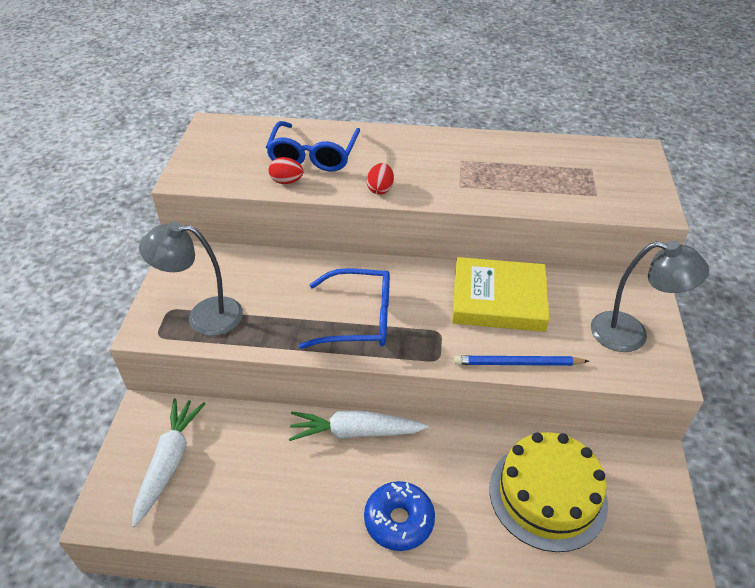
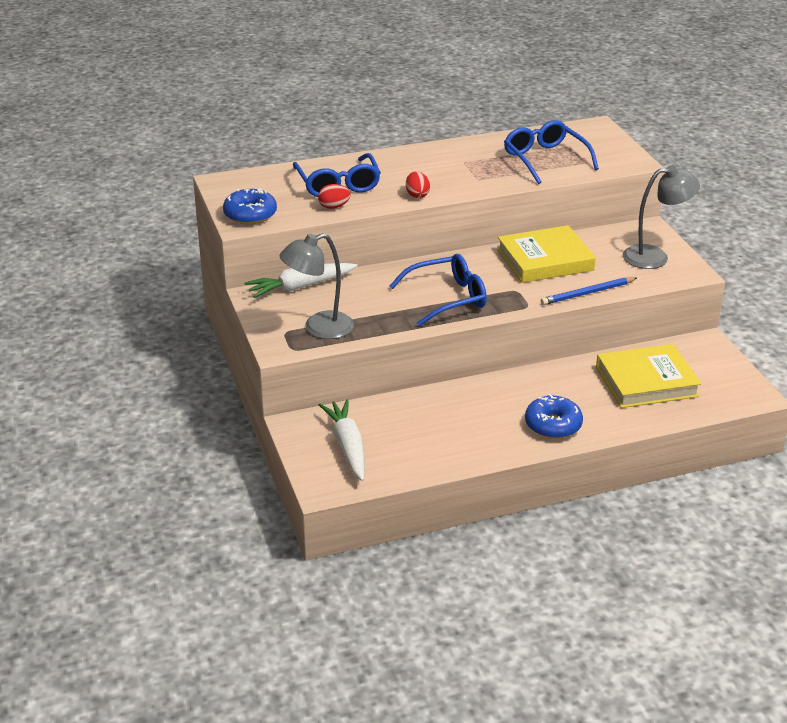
camera: 25 degrees left, 10 degrees down
(202, 169) = (250, 214): none -> blue donut
(355, 432) = (479, 388): white carrot -> white carrot (300, 287)
(547, 495) = (646, 381): yellow cake -> yellow book
(551, 179) = (545, 159): none -> blue glasses

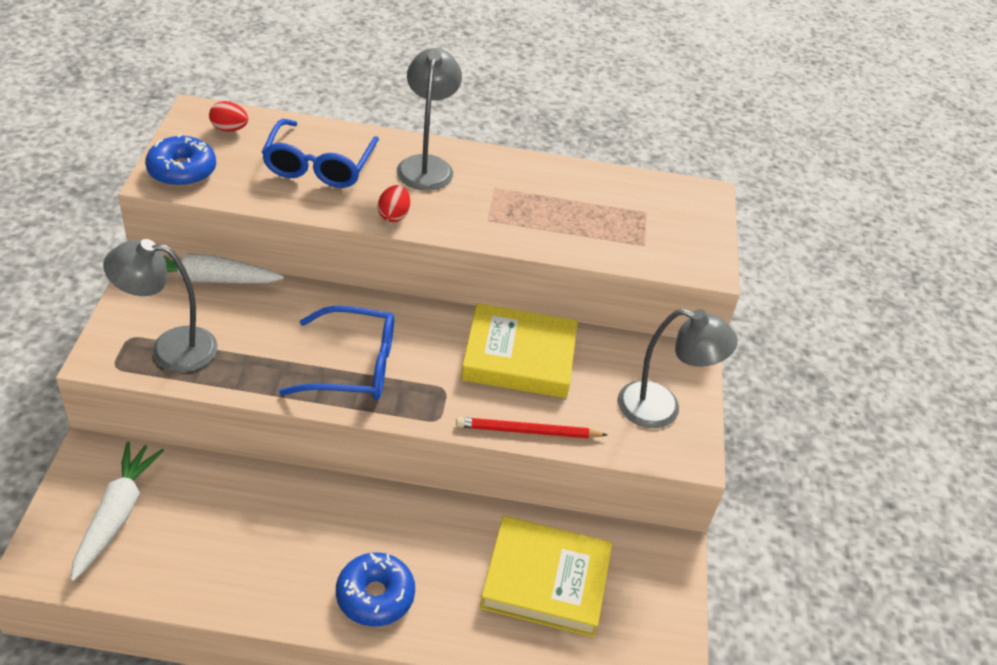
camera: 20 degrees right, 10 degrees up
(334, 207) = (283, 195): red egg -> red egg (229, 129)
(407, 163) = (426, 165): none -> grey lamp
(545, 159) = (596, 221): blue glasses -> none
(587, 293) = (527, 431): blue pencil -> red pencil

